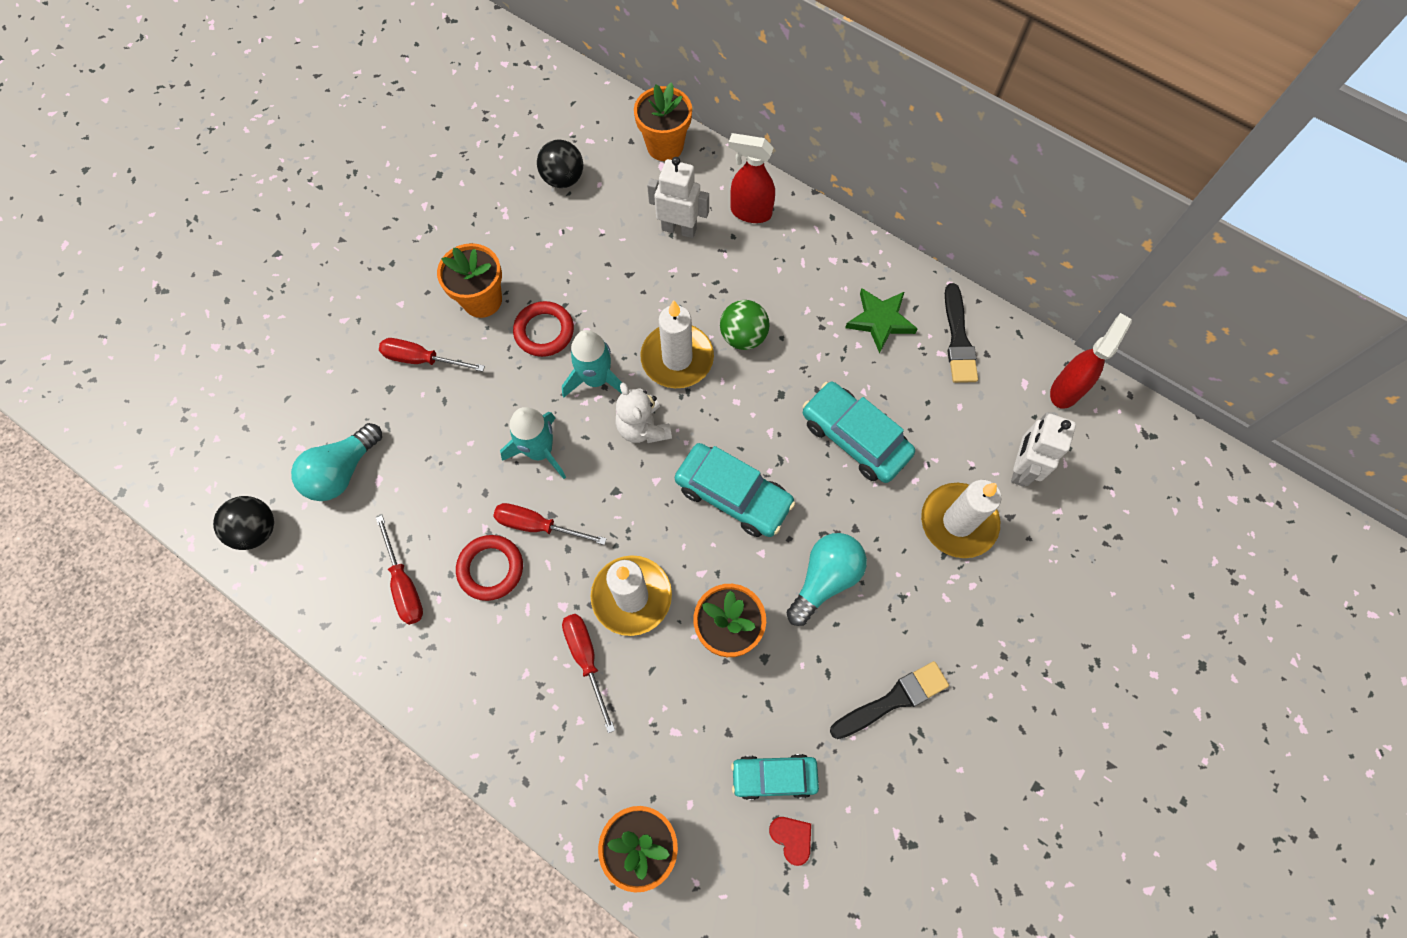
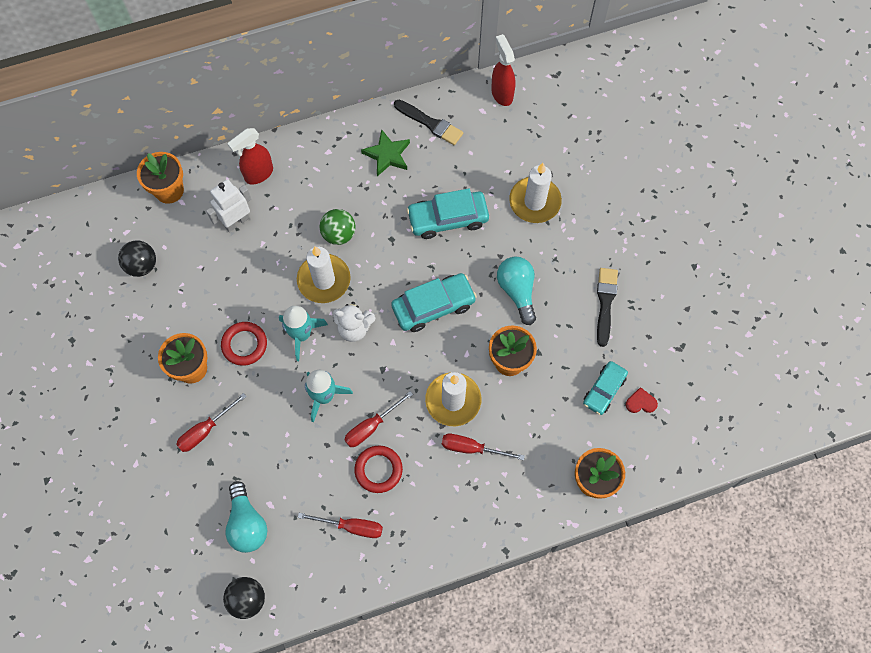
camera: 55 degrees left, 0 degrees up
(1021, 468) = (528, 149): white robot -> none

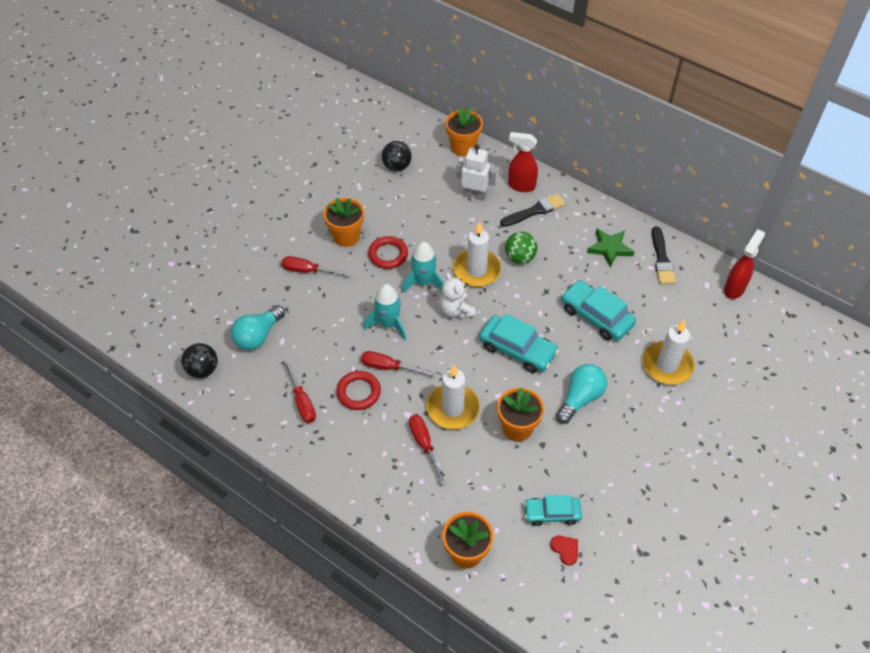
camera: 55 degrees right, 15 degrees down
(605, 303) = (629, 468): black brush -> black brush (535, 211)

